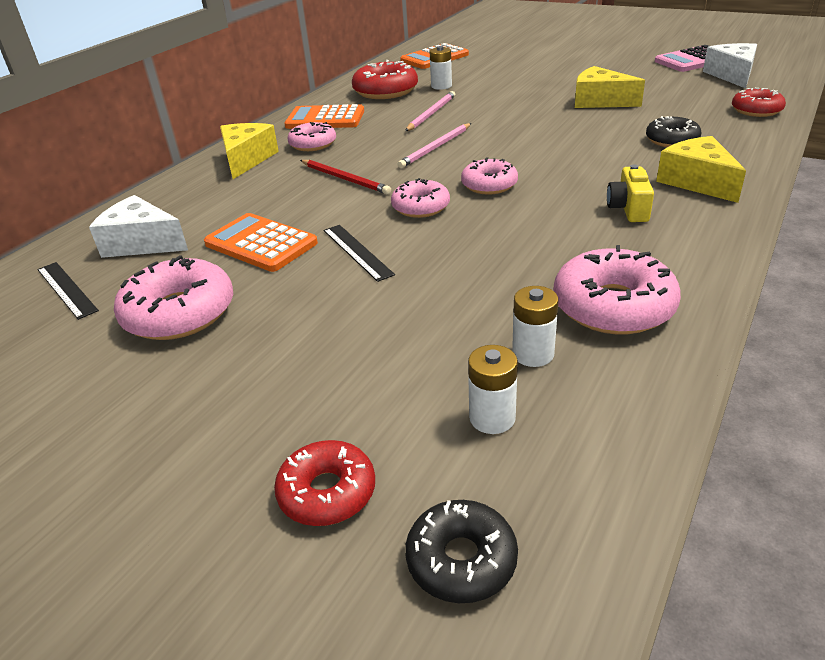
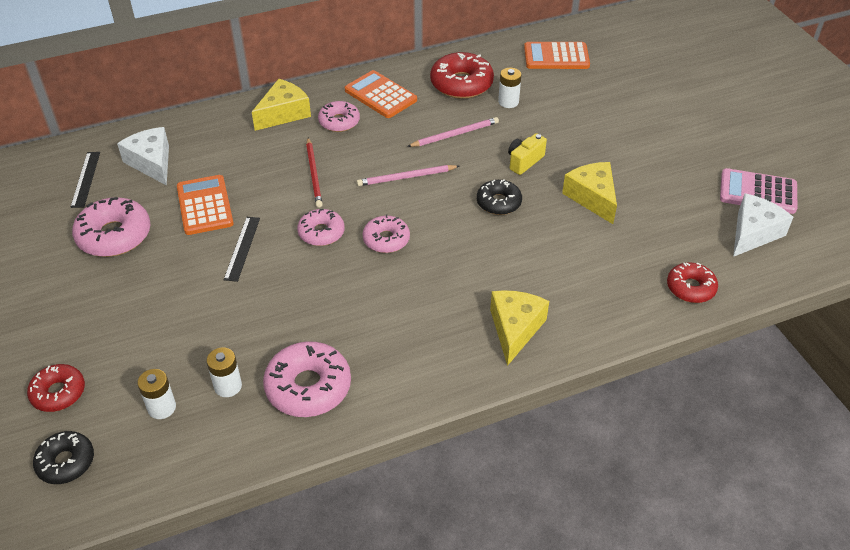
camera: 35 degrees right, 10 degrees up
(628, 209) = (433, 321): yellow camera -> yellow camera (524, 161)
(671, 140) = (569, 277): black donut -> black donut (498, 202)

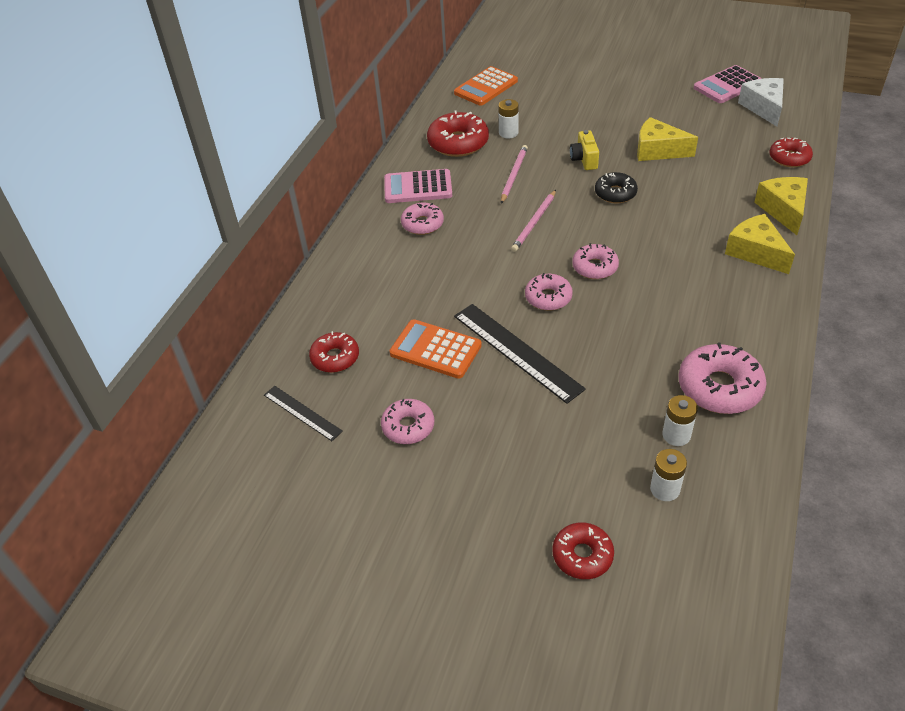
camera: 45 degrees left, 0 degrees up
(66, 462) = (676, 586): black donut -> none
(114, 235) = (408, 426): pink donut -> pink donut, size x0.63
(152, 163) = (335, 358): white cheese -> red donut
(242, 248) = (517, 351): black ruler -> black ruler, size x1.74
(283, 113) = (371, 248): yellow cheese -> yellow cheese (783, 210)
(314, 174) = (471, 268): red pencil -> none
(380, 95) = (418, 187): orange calculator -> pink calculator

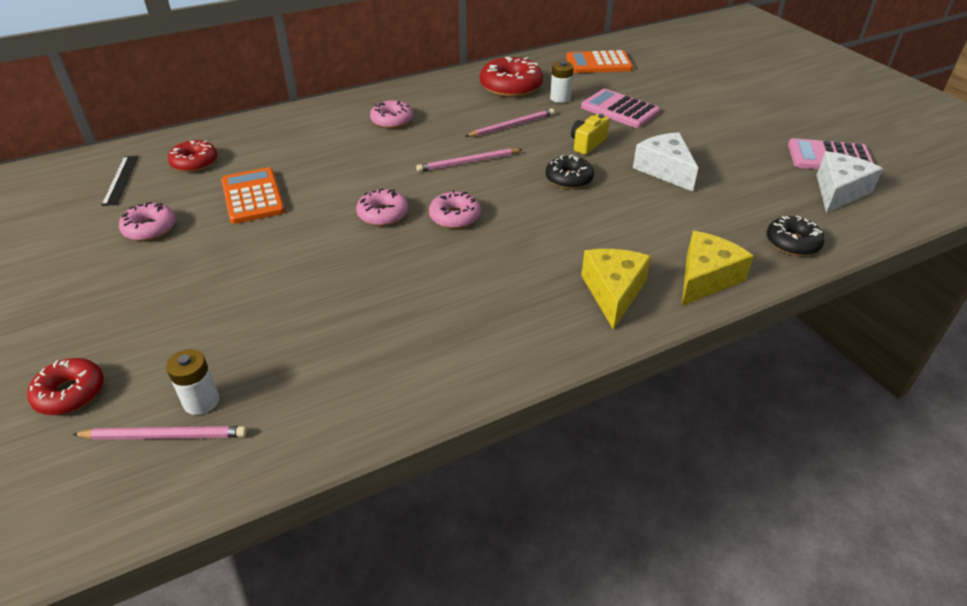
camera: 40 degrees right, 5 degrees down
(418, 187) = (431, 98): pink calculator -> pink calculator (619, 110)
(517, 351) = (296, 233): black ruler -> none
(658, 150) = (665, 170): yellow cheese -> white cheese
(676, 435) = (284, 372): white battery -> none
(682, 522) = (165, 436): none -> pink pencil
(719, 387) = (382, 367): pink donut -> none
(789, 158) = (792, 243): red donut -> black donut

